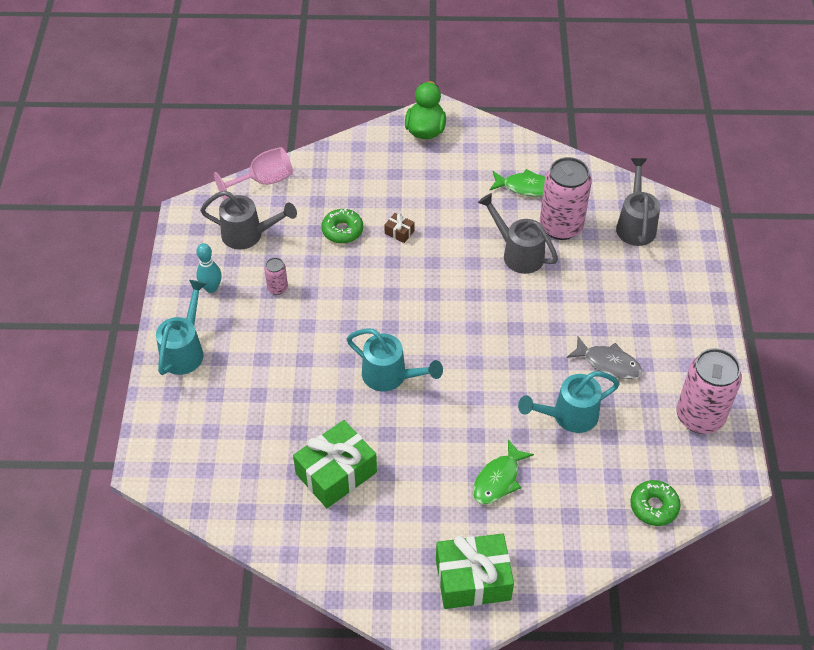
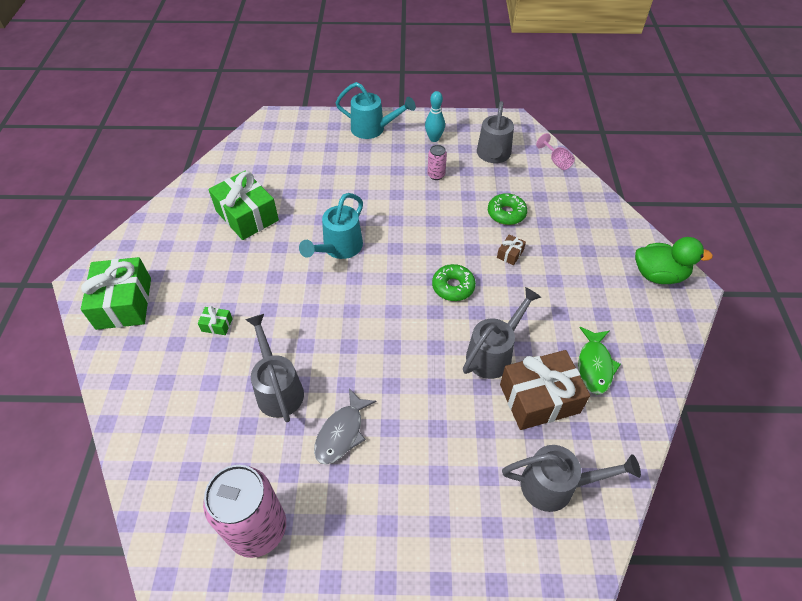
camera: 90 degrees right, 0 degrees up
(263, 181) = (556, 161): pink goblet -> pink goblet, size x0.62
(498, 479) = (217, 325): green fish -> green gift
(561, 226) = (539, 398): pink can -> brown gift
(569, 416) = (278, 389): turquoise watering can -> grey watering can
(654, 506) = (154, 461): green donut -> green donut (453, 287)

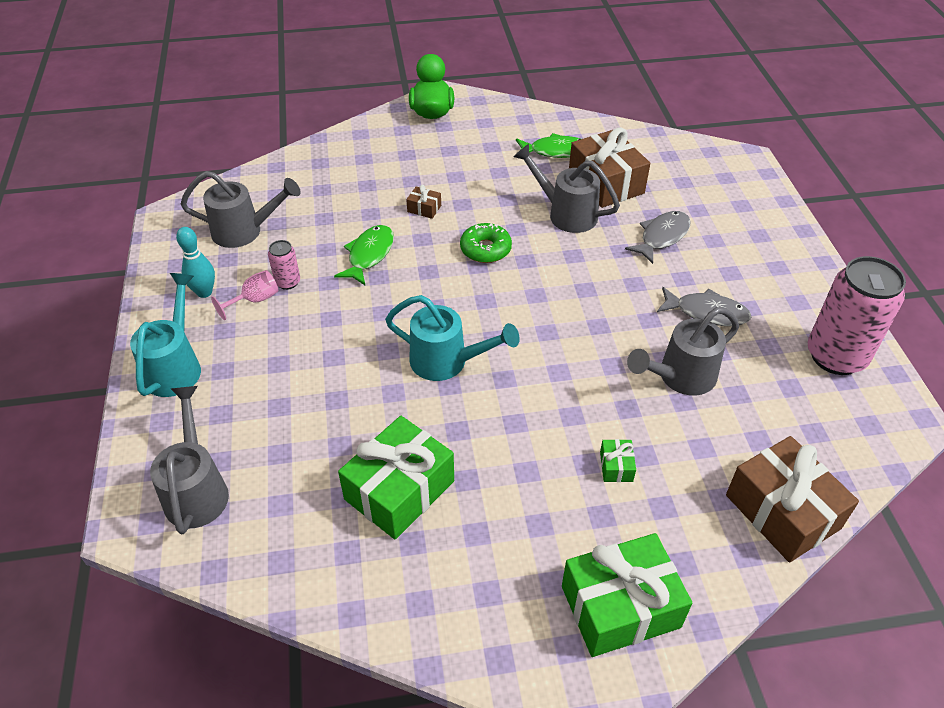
camera: 100 degrees left, 5 degrees down
(136, 416) = (782, 511): none -> brown gift
(450, 426) = (662, 237): none -> grey fish
(457, 217) = (369, 255): none -> green fish
(506, 213) = (357, 214): green donut -> none
(555, 485) = (686, 172): grey watering can -> grey watering can (196, 490)
(556, 161) = (256, 177): pink goblet -> pink goblet (254, 300)

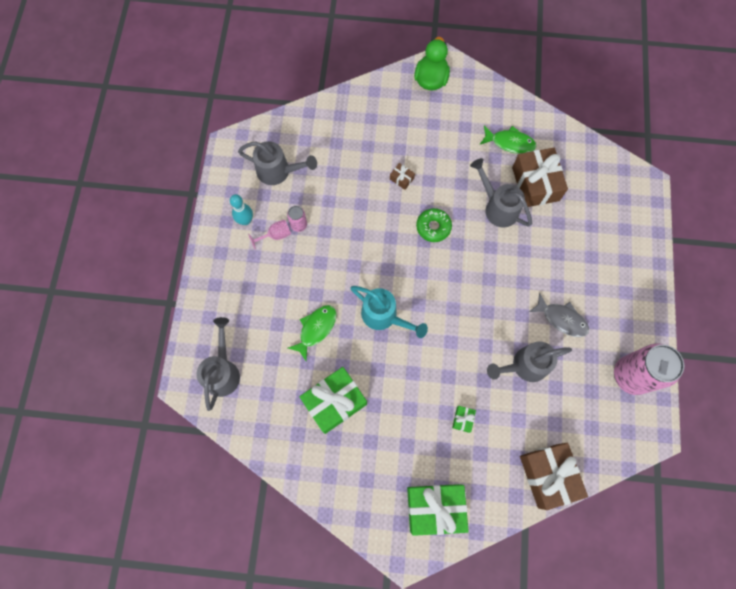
camera: 15 degrees right, 25 degrees up
(175, 367) = (221, 278): turquoise watering can -> none
(369, 255) = (355, 213): green fish -> green fish (316, 329)
(662, 237) = (556, 245): grey fish -> none

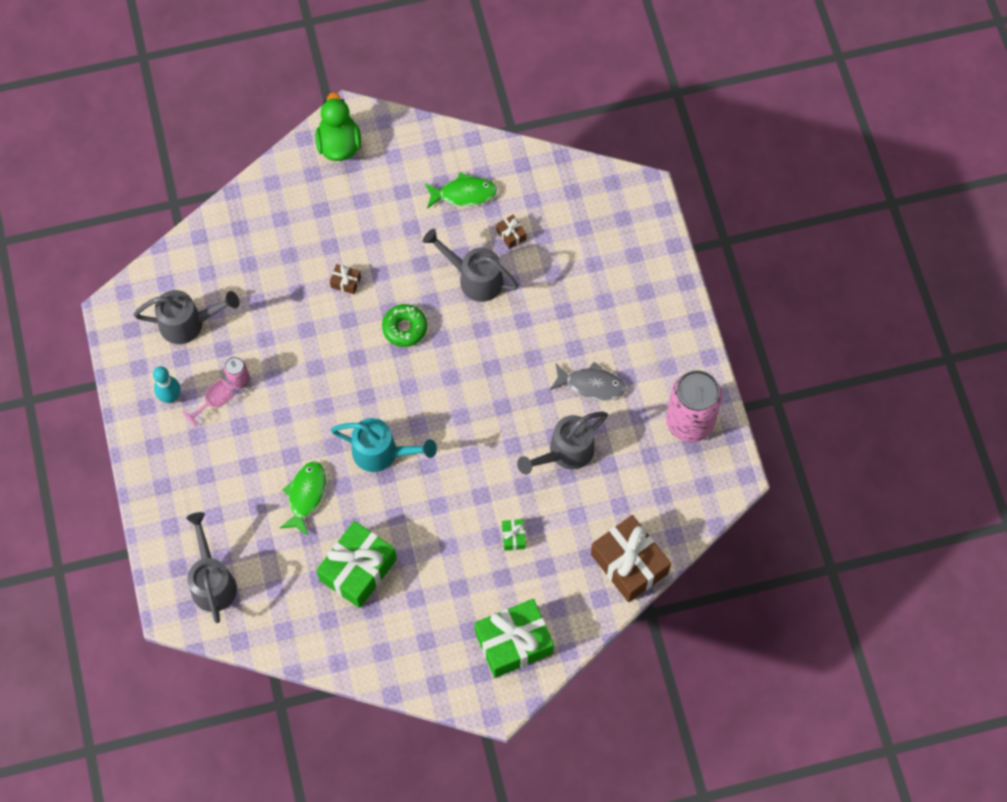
camera: 20 degrees left, 5 degrees down
(535, 184) = (511, 235): brown gift -> brown gift, size x0.42

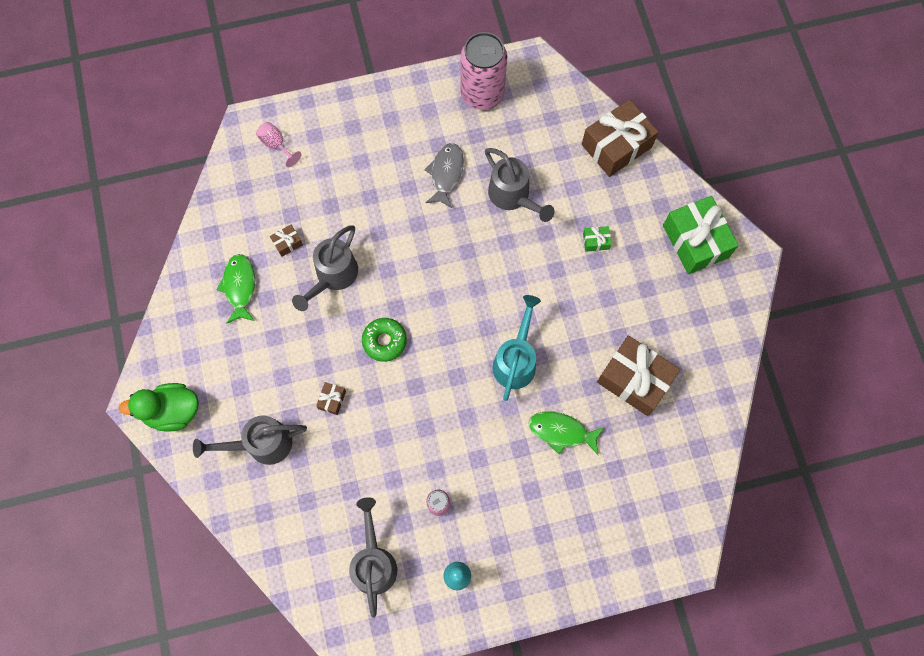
camera: 90 degrees left, 5 degrees up
(212, 582) = (654, 520): grey watering can -> grey watering can (262, 444)
(215, 402) = (463, 528): pink goblet -> pink goblet (276, 145)
(358, 569) = (634, 379): green gift -> brown gift

